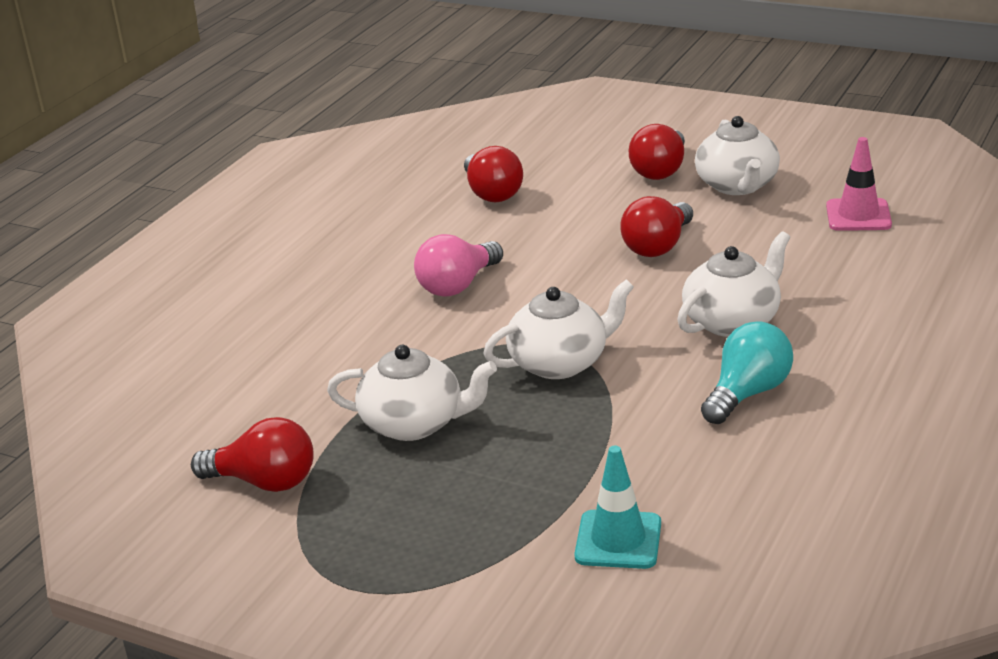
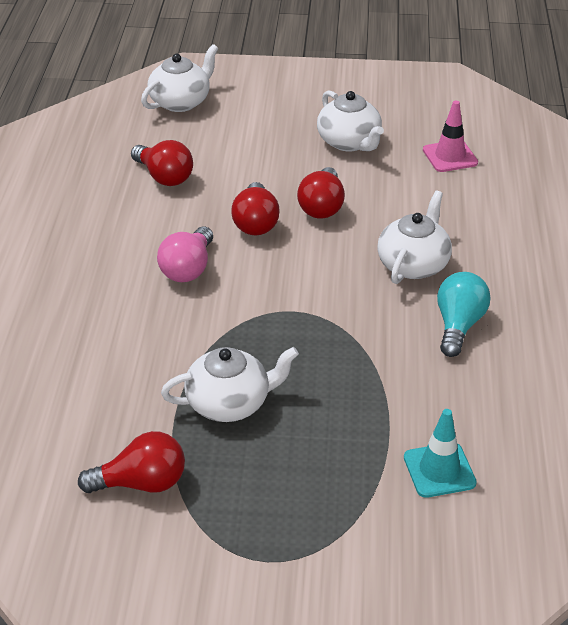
camera: 25 degrees left, 10 degrees up
(560, 363) = (309, 325): white teapot -> white teapot (181, 102)
(660, 170) = (284, 136): red light bulb -> red light bulb (255, 223)

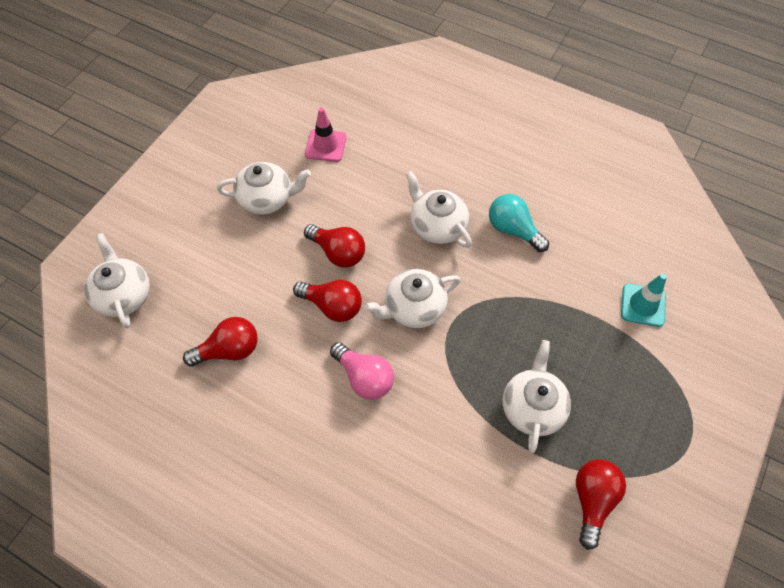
camera: 65 degrees left, 20 degrees up
(293, 278) = (413, 308): none -> white teapot

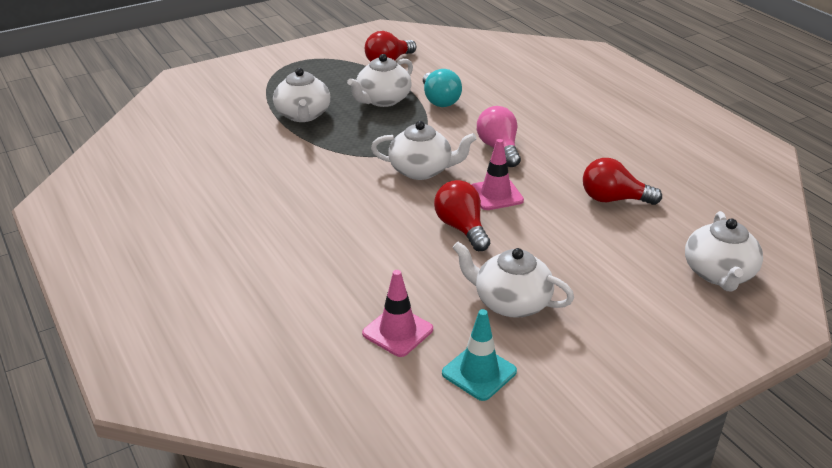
camera: 150 degrees left, 25 degrees down
(332, 306) = (496, 194): red light bulb -> pink traffic cone
(437, 226) = (343, 213): white teapot -> white teapot (303, 115)
(513, 230) = (275, 185): turquoise light bulb -> turquoise light bulb (439, 100)
(643, 305) = (235, 114): turquoise traffic cone -> turquoise traffic cone (479, 372)

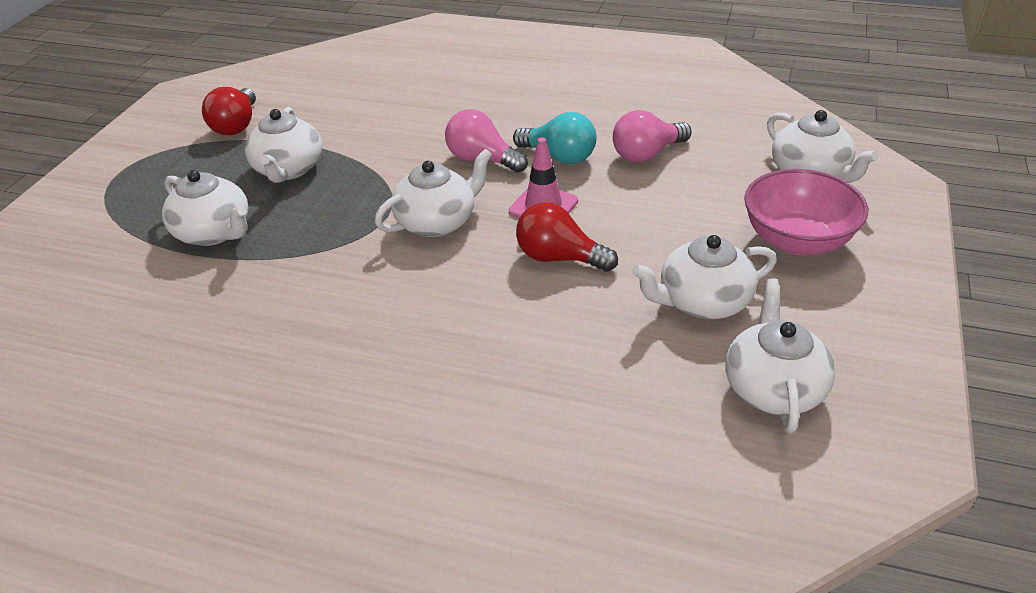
camera: 40 degrees left, 5 degrees up
(397, 331) = (650, 401): pink traffic cone -> none
(439, 100) = (353, 140): turquoise light bulb -> turquoise light bulb (559, 156)
(479, 372) = (773, 388): turquoise traffic cone -> white teapot
(613, 199) = (647, 154): red light bulb -> pink light bulb
(635, 307) = (797, 240): none -> pink bowl

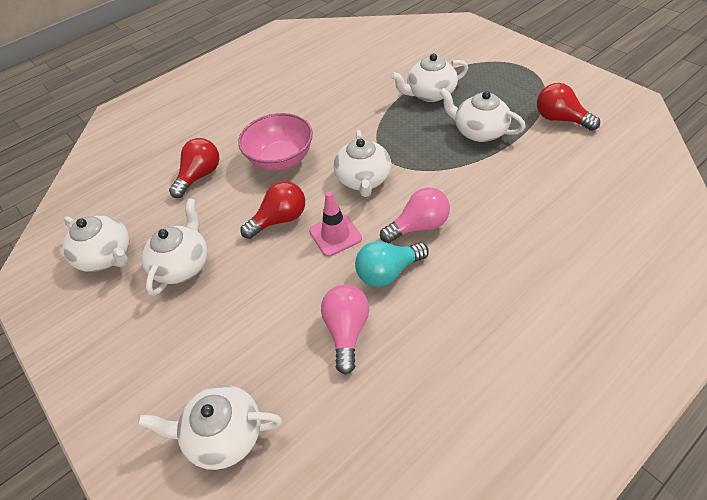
camera: 125 degrees right, 10 degrees up
(549, 385) = (200, 176): none -> red light bulb
(797, 240) = (173, 355): pink bowl -> pink bowl (281, 159)

